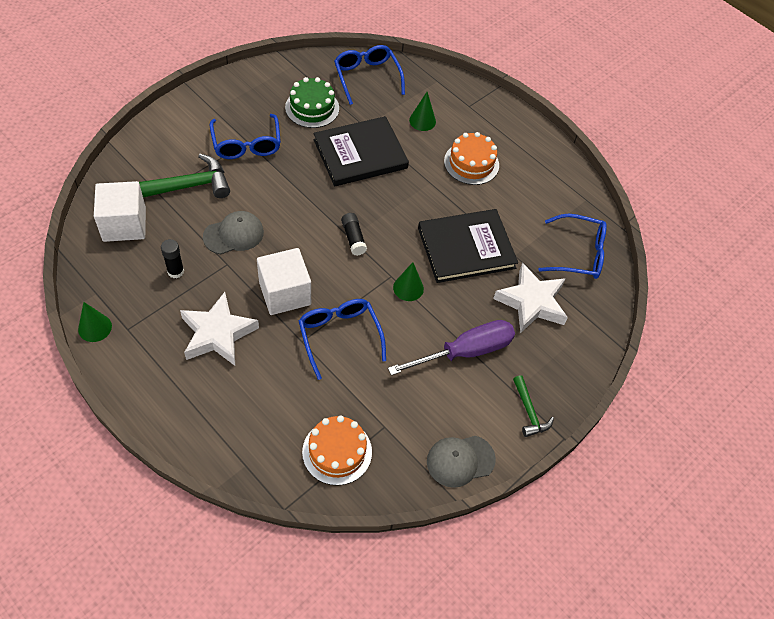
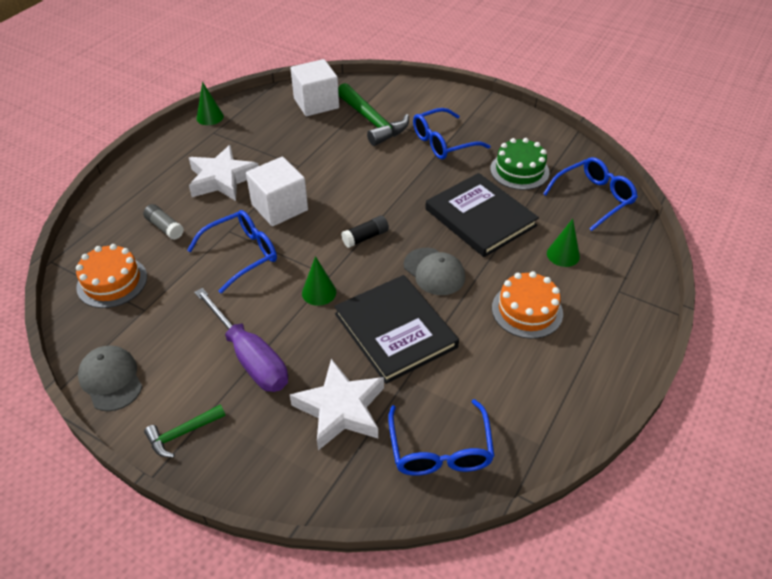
camera: 80 degrees right, 10 degrees down
(175, 271) = (279, 140): black glue stick -> none
(234, 234) = (333, 161): grey cap -> grey cap (434, 271)
(274, 396) = (165, 227): none -> grey glue stick

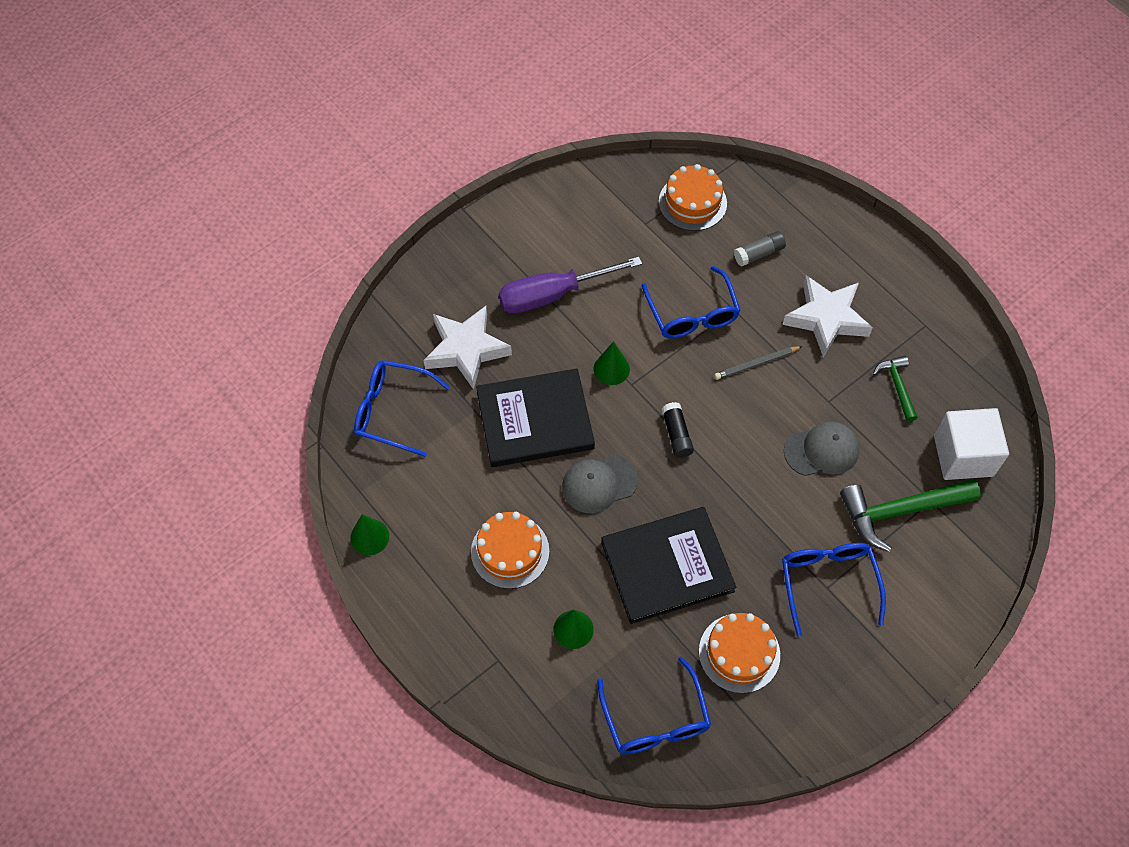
camera: 110 degrees right, 15 degrees up
(111, 379) = (571, 192): grey cap -> grey cap (821, 450)
(182, 433) = (493, 234): green hammer -> green hammer (897, 386)
(210, 117) = (961, 327): green cone -> green cone (369, 537)
(279, 207) = (756, 364): white cube -> grey pencil
(519, 170) = (739, 653): green cake -> orange cake

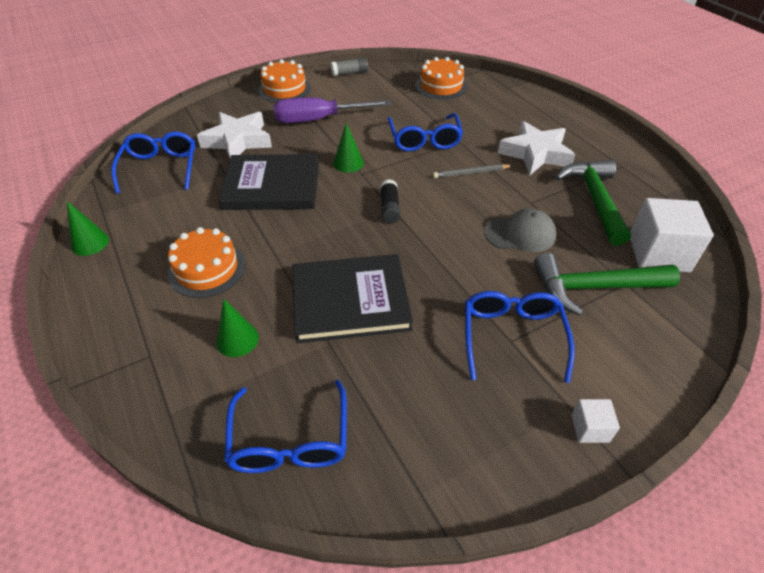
camera: 10 degrees right, 15 degrees down
(392, 411) = (160, 168): blue glasses -> blue glasses turned 60 degrees clockwise
(599, 484) = (309, 232): grey cap -> none
(739, 653) = (403, 387): orange cake -> orange cake (284, 89)
(758, 254) = (486, 115): grey glue stick -> grey glue stick (349, 73)
(897, 386) = (595, 200): green hammer -> green hammer, size x1.82
(902, 665) = (590, 428): none -> white cube

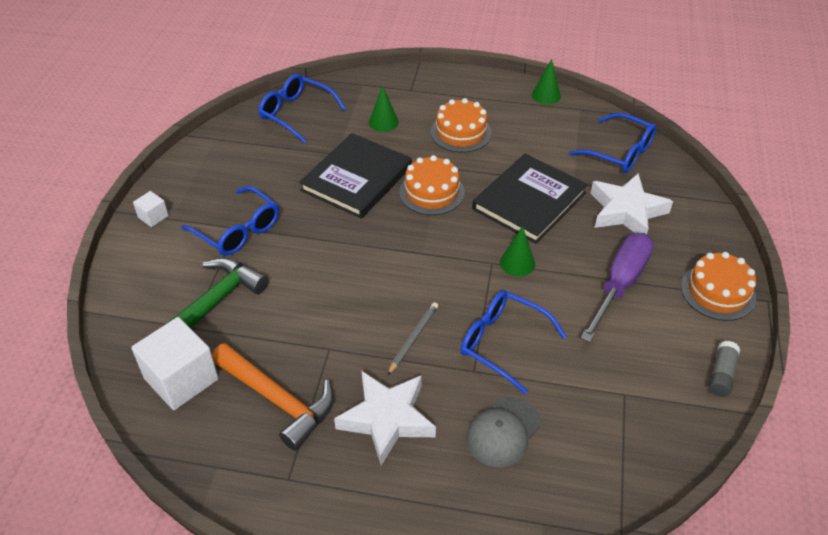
camera: 130 degrees right, 0 degrees up
(389, 208) = (425, 252): black glue stick -> none
(441, 86) = (609, 446): orange cake -> orange cake (431, 192)
(520, 234) = (306, 308): grey cap -> grey cap (503, 432)
(595, 200) = (277, 400): green hammer -> orange hammer

